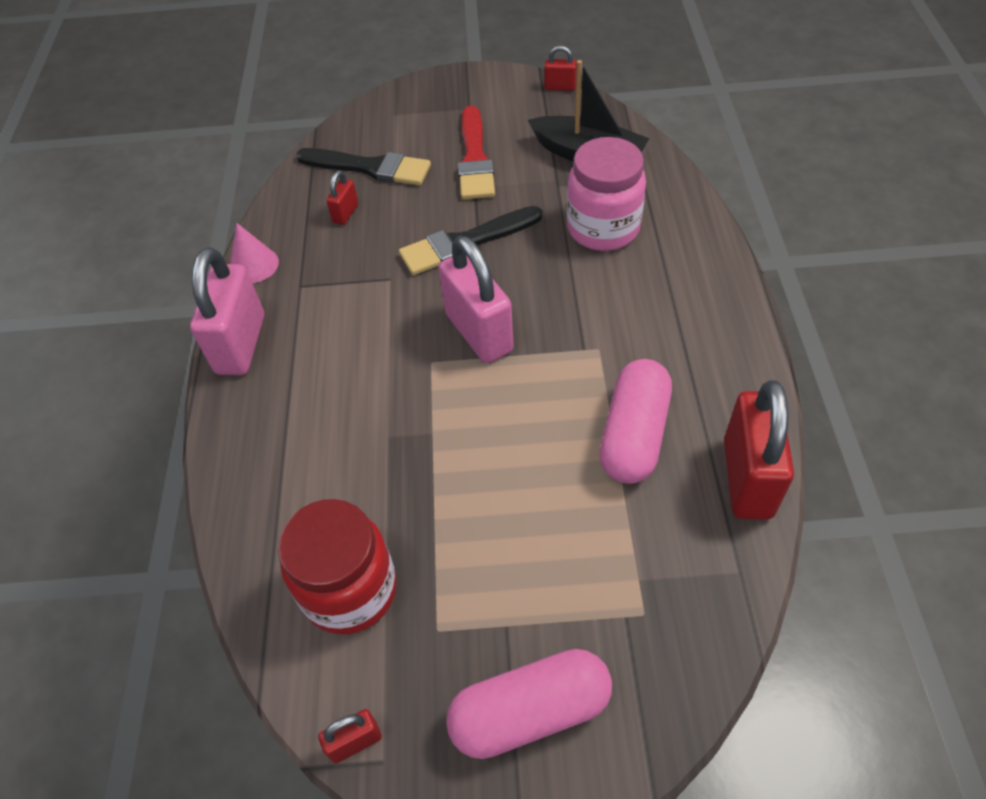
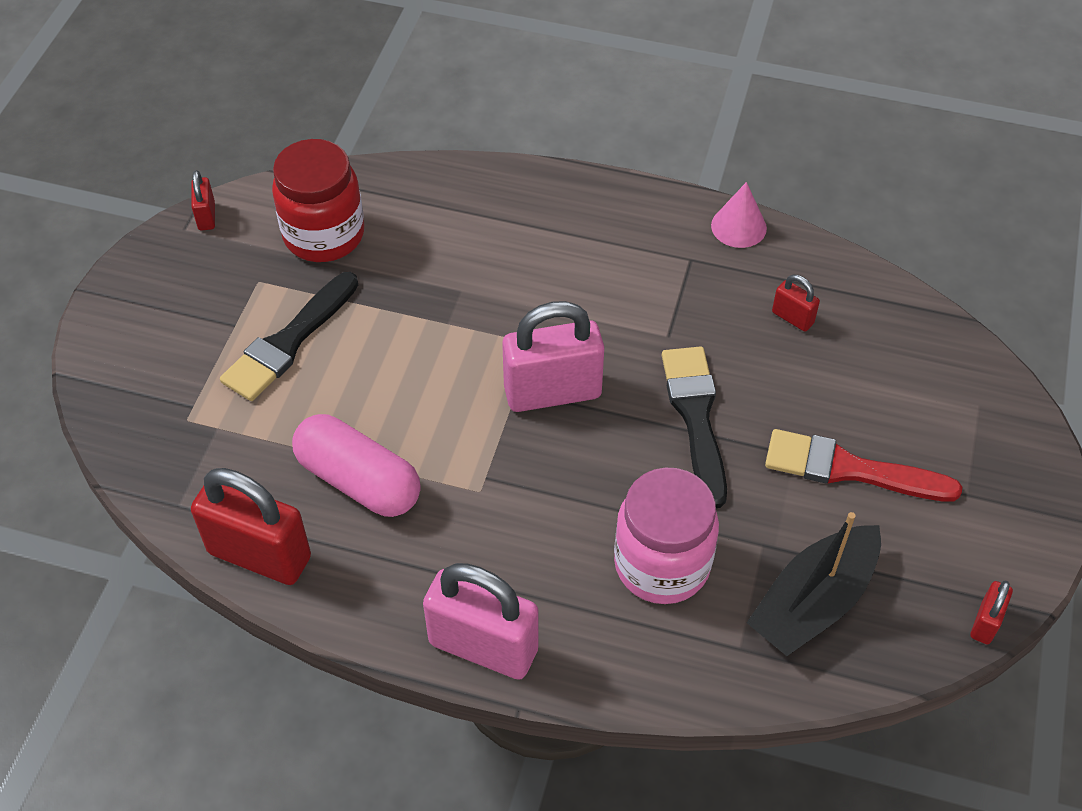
camera: 105 degrees right, 0 degrees up
(241, 344) = (628, 203): pink padlock -> pink padlock (483, 646)
(370, 167) = (871, 357): black brush -> black brush (288, 342)
(530, 711) = (162, 320): pink capsule -> none

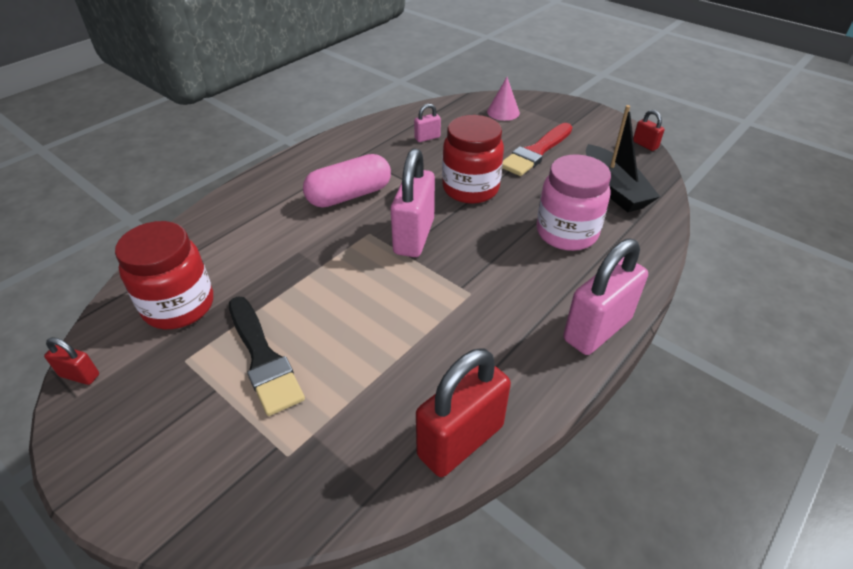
camera: 65 degrees left, 10 degrees down
(359, 480) = (424, 354): pink capsule -> pink capsule (349, 195)
(695, 417) = (470, 189): black brush -> red jar
(738, 226) = (351, 134): pink cone -> pink cone (503, 112)
(792, 318) = (427, 138): red padlock -> pink padlock

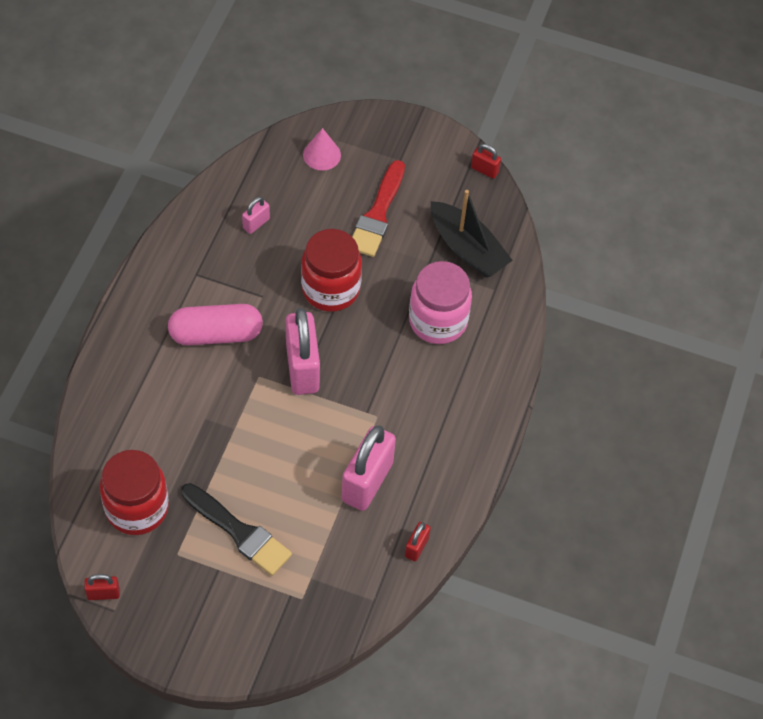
camera: 25 degrees left, 15 degrees up
(349, 195) = (216, 334): pink capsule -> pink capsule turned 45 degrees clockwise
(460, 440) = (416, 547): red padlock -> red padlock, size x0.47
(597, 329) = (488, 420): pink padlock -> pink padlock (367, 482)

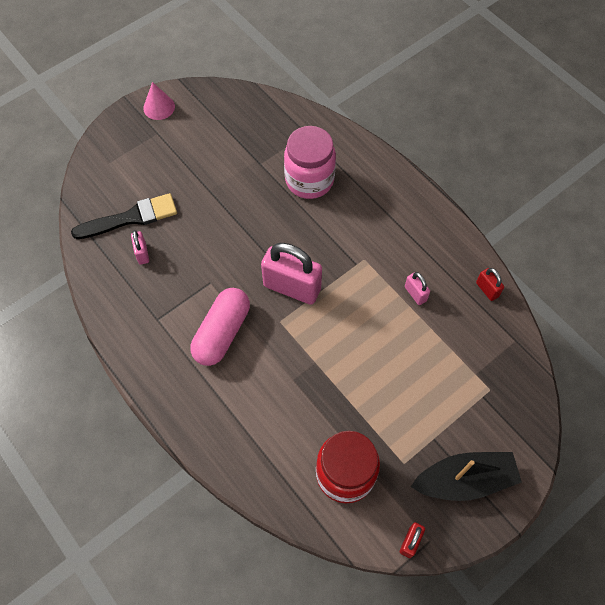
camera: 55 degrees left, 5 degrees up
(239, 532) = (409, 405): black brush -> black brush (131, 218)
(322, 155) = (114, 179): pink cone -> pink cone (159, 107)
(330, 289) = (236, 233): red jar -> none
(367, 482) = (415, 294): pink padlock -> pink padlock, size x0.47
(378, 214) = (193, 170): red brush -> none
(467, 248) = (261, 132): black boat -> black boat (464, 480)
(484, 170) = (205, 88): red padlock -> none

